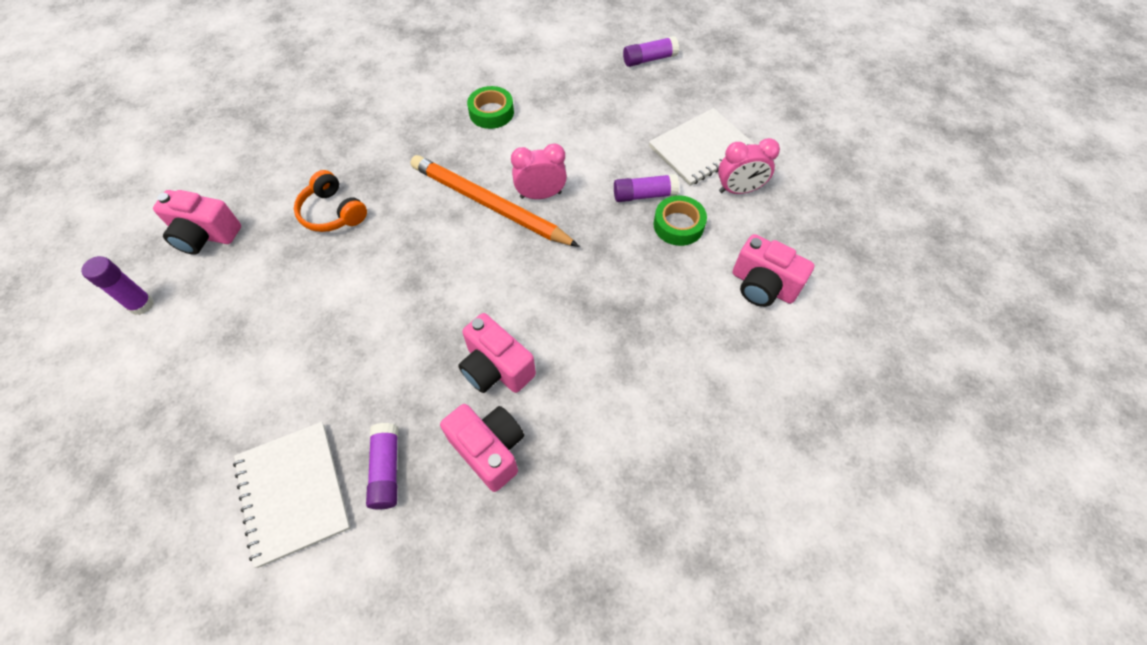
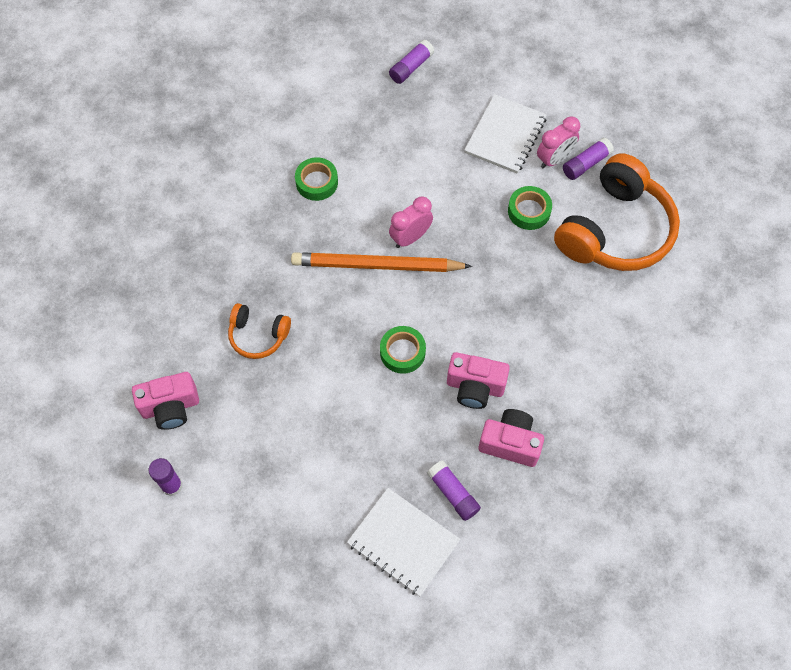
camera: 30 degrees left, 5 degrees up
(450, 295) = (402, 352): none -> green tape
(644, 195) = (488, 198): purple glue stick -> purple glue stick (586, 164)
(762, 286) = (615, 230): pink camera -> orange headphones

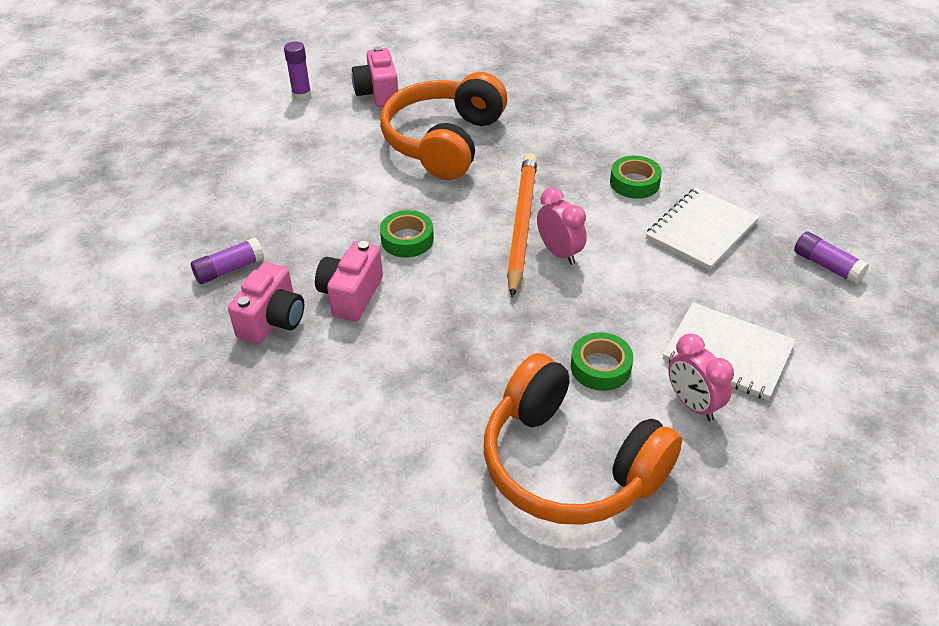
camera: 95 degrees right, 20 degrees down
(258, 335) = (444, 142): orange headphones -> orange headphones, size x2.04
(403, 542) = (191, 230): white notebook -> white notebook (701, 230)
(586, 164) = (688, 442): purple glue stick -> none

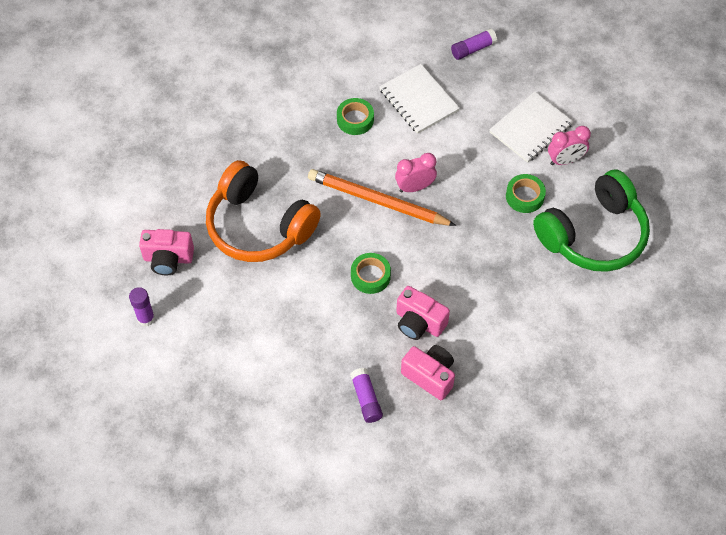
camera: 75 degrees left, 15 degrees up
(569, 464) = (593, 235): orange headphones -> green headphones

